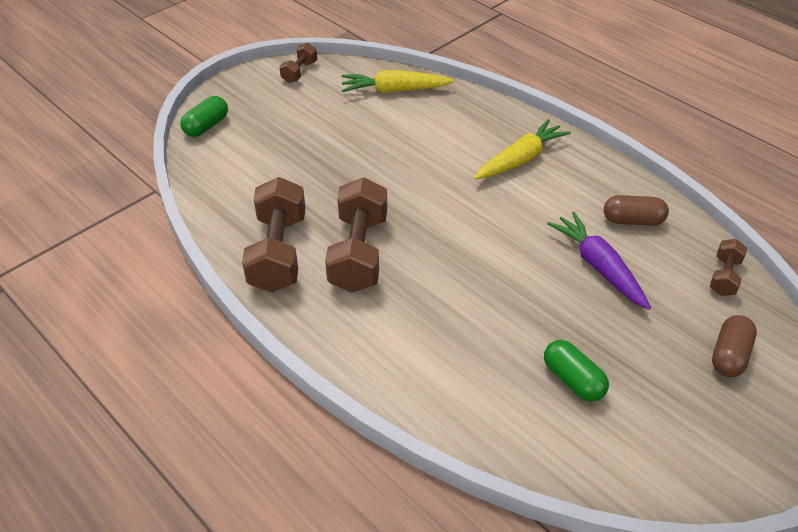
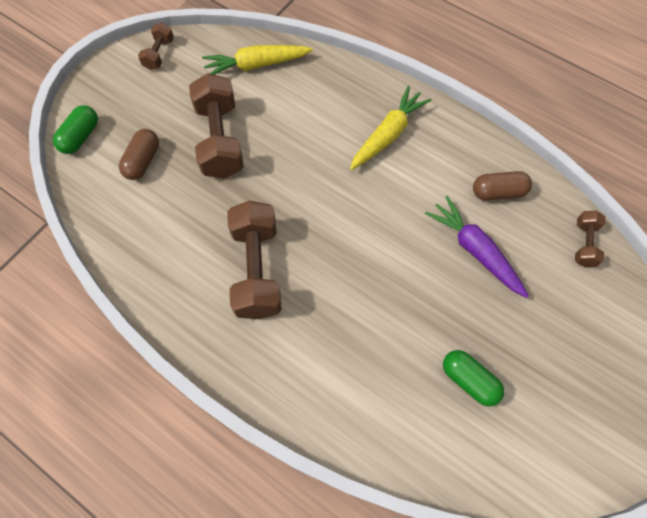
camera: 10 degrees left, 20 degrees up
(278, 252) = (182, 281): brown dumbbell -> brown dumbbell (220, 140)
(729, 355) = (597, 330): brown capsule -> brown capsule (143, 161)

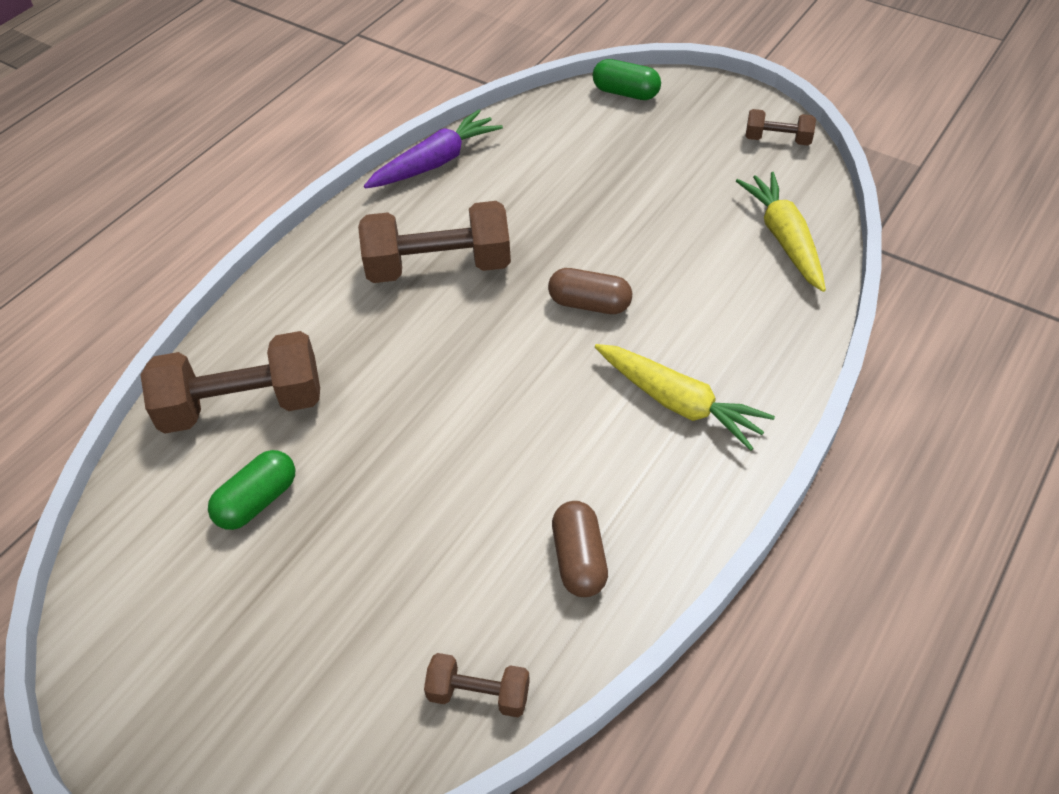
camera: 90 degrees right, 15 degrees down
(143, 161) = (595, 148): brown capsule -> brown capsule (589, 304)
(220, 140) = (639, 213): brown dumbbell -> brown dumbbell (243, 405)
(475, 250) = (466, 518): purple carrot -> purple carrot (435, 162)

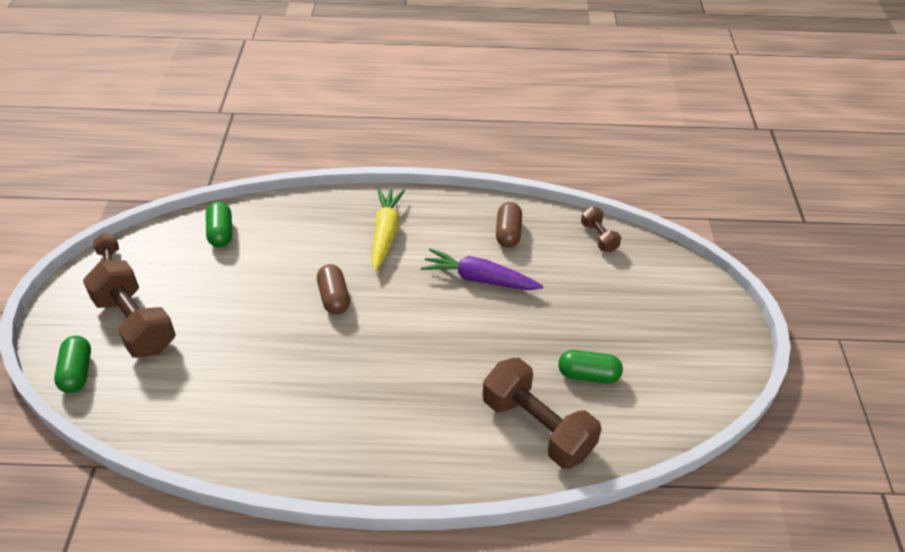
camera: 125 degrees left, 5 degrees down
(435, 162) = (230, 457): purple carrot -> purple carrot (479, 279)
(438, 266) = (348, 391): brown dumbbell -> brown dumbbell (135, 324)
(579, 559) = (508, 233): brown capsule -> brown capsule turned 45 degrees counterclockwise
(784, 239) = (221, 233): yellow carrot -> green capsule

